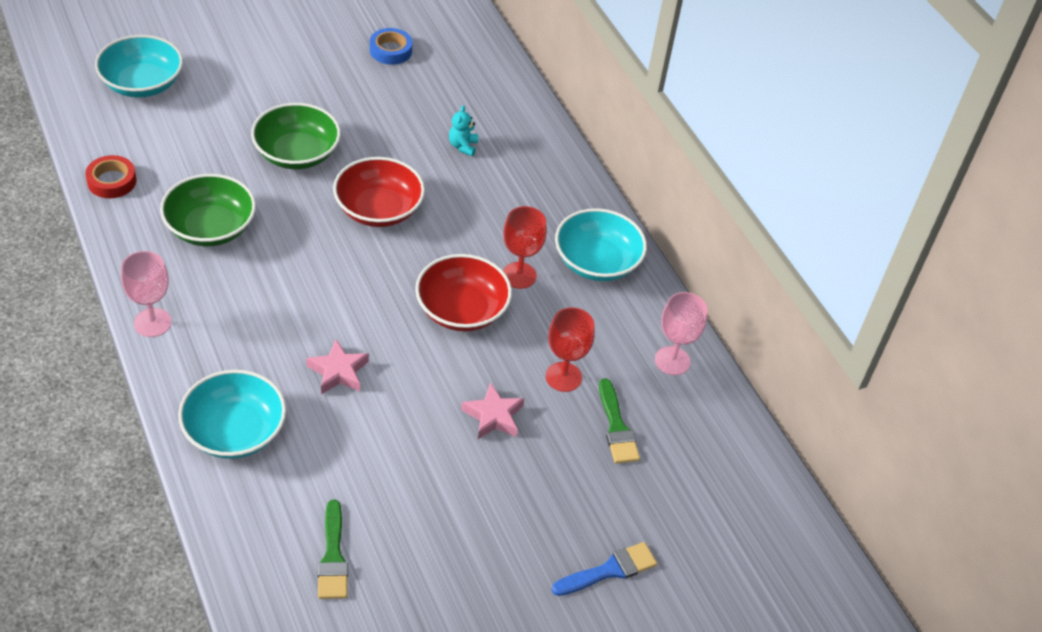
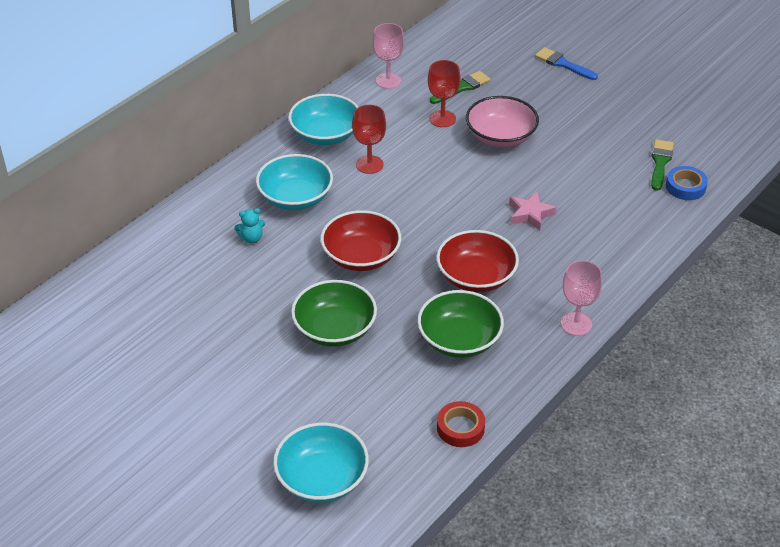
camera: 110 degrees left, 5 degrees down
(234, 431) = (621, 240): turquoise bowl -> turquoise bowl (295, 197)
(333, 557) = (660, 162): green brush -> green brush turned 45 degrees counterclockwise
(391, 50) = (151, 329): blue tape -> blue tape (685, 187)
(462, 310) = (425, 179): red bowl -> red bowl (476, 277)
(493, 416) = (500, 137): pink star -> pink bowl

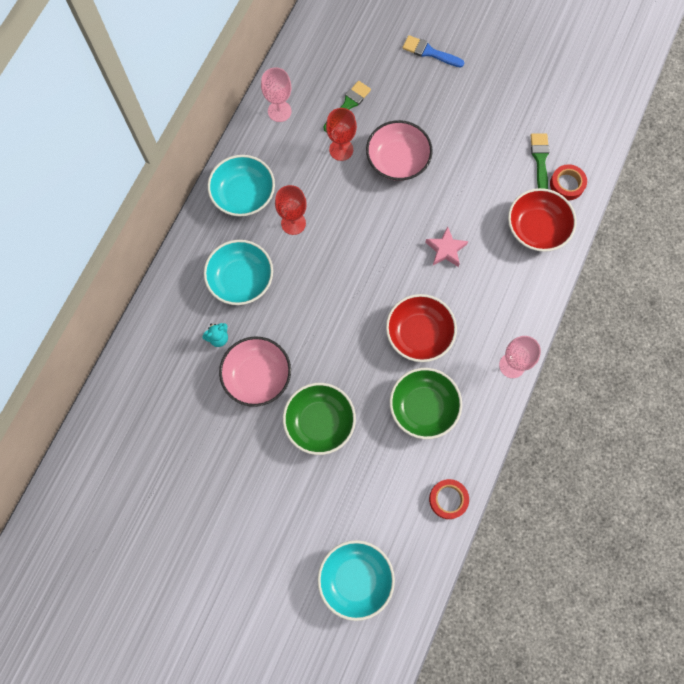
camera: 15 degrees left, 30 degrees up
(280, 277) = (257, 376): none -> pink bowl
(361, 256) = (317, 335): red bowl -> red bowl (537, 228)
(685, 187) = (567, 184): blue tape -> red tape

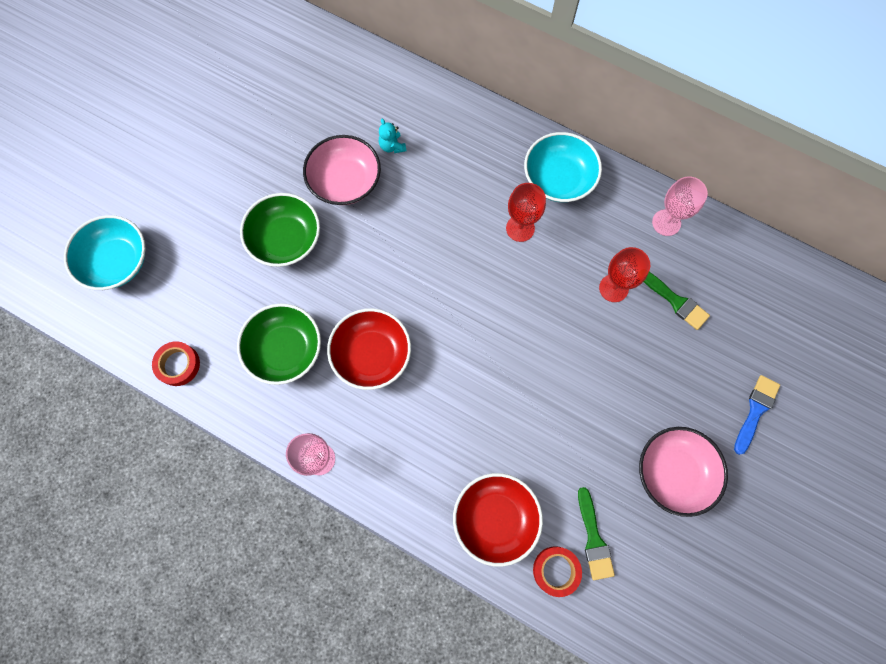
camera: 95 degrees right, 0 degrees up
(241, 279) = (456, 171): turquoise bowl -> none
(397, 160) = (597, 353): pink bowl -> pink bowl (673, 472)
(446, 249) = (474, 398): pink star -> none
(540, 159) = (593, 539): green brush -> green brush turned 75 degrees clockwise

